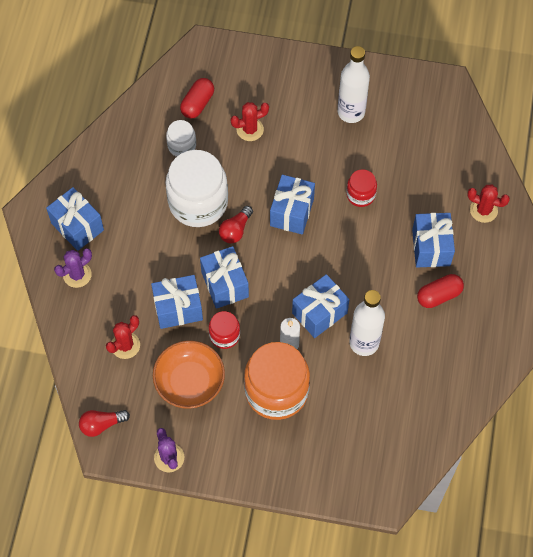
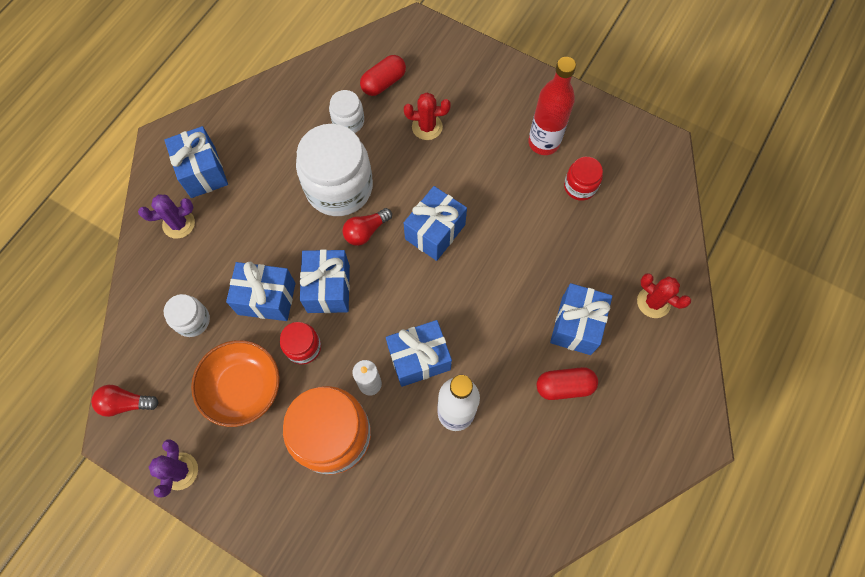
camera: 20 degrees right, 5 degrees up
(125, 345) = (192, 320): red cactus -> white jar
(351, 112) = (543, 142): white bottle -> red bottle
(360, 195) = (519, 237): red jar -> red jar (580, 186)

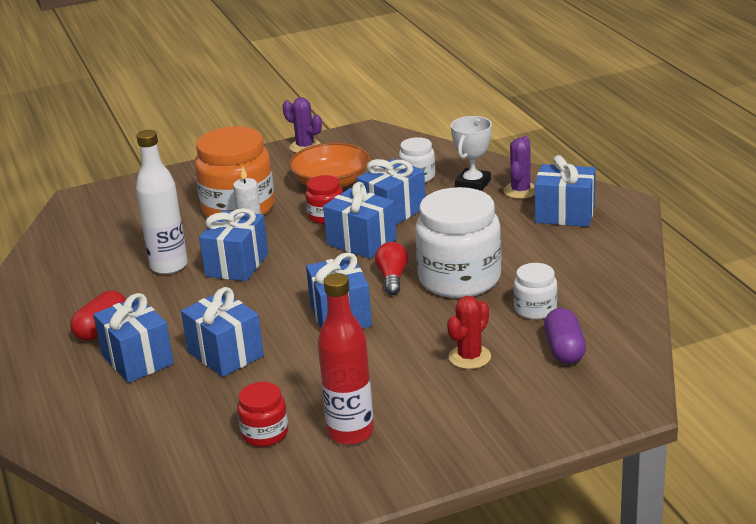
camera: 130 degrees right, 40 degrees down
(126, 403) = (385, 138): red light bulb -> none
(184, 267) = (473, 184): none -> white trophy
(383, 83) = (564, 349): red capsule -> purple capsule
(528, 272) = (225, 354): none -> blue gift
(653, 302) = (84, 420): red cactus -> none

